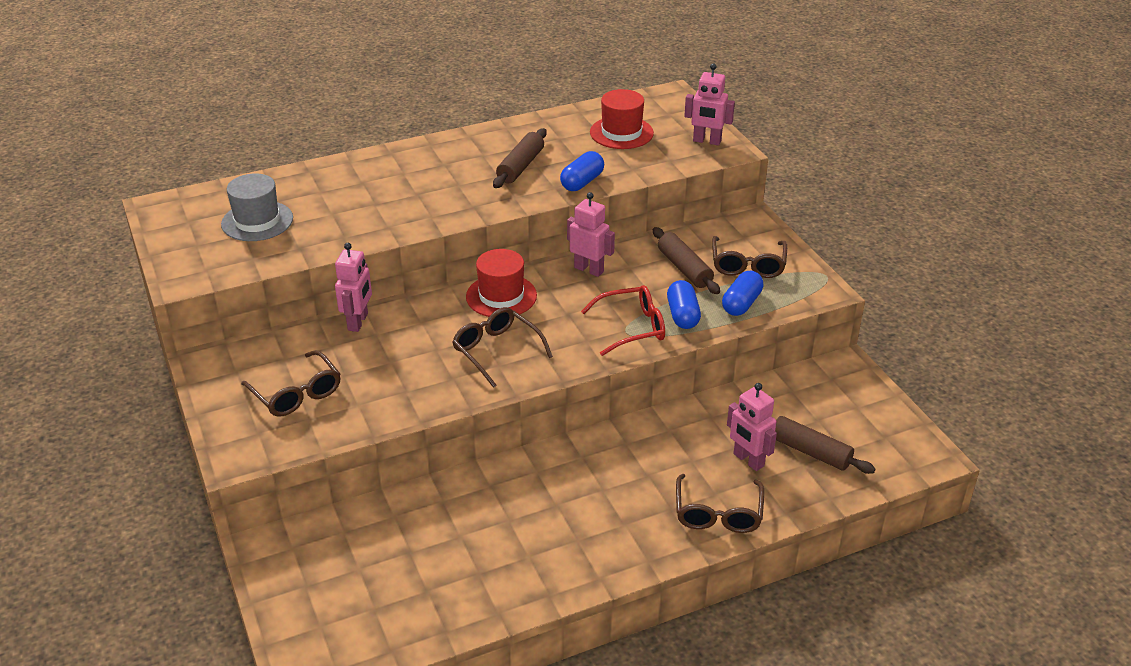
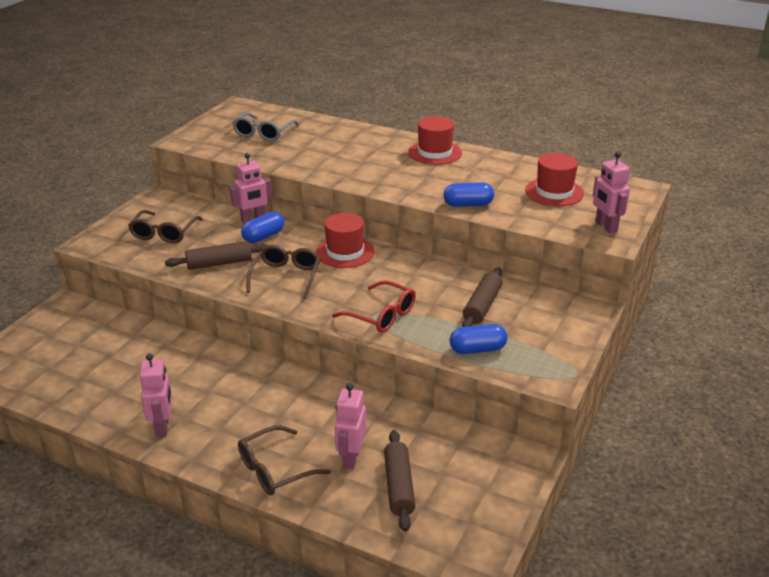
camera: 50 degrees right, 5 degrees down
(257, 221) = (263, 133): grey hat -> grey glasses
(462, 149) = (435, 153): none -> red hat
(520, 166) = (449, 177): brown rolling pin -> brown rolling pin (219, 263)
(589, 269) = (421, 269): pink robot -> pink robot (163, 426)
(682, 315) = (425, 330): blue capsule -> blue capsule (263, 236)
(748, 265) = (530, 331): brown glasses -> none

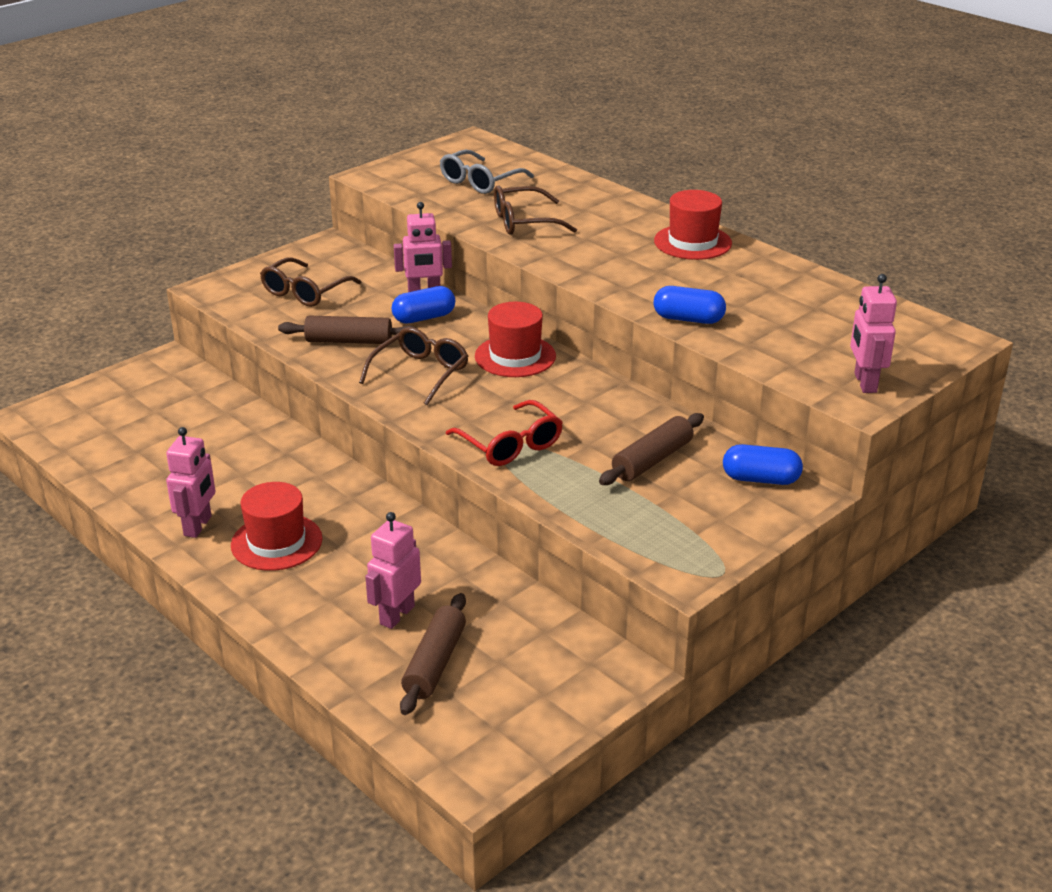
camera: 20 degrees right, 0 degrees up
(275, 469) = (297, 606): brown glasses -> brown glasses (524, 222)
(477, 349) = (608, 513): blue capsule -> blue capsule (760, 479)
(554, 192) = (824, 323): red hat -> red hat (276, 542)

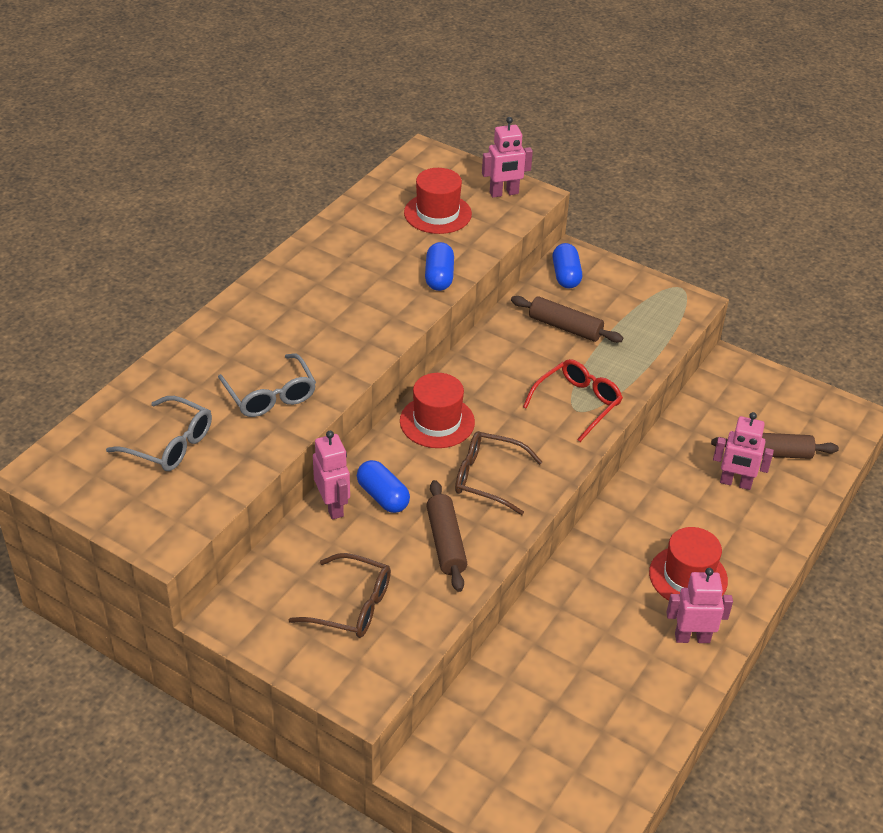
camera: 105 degrees left, 10 degrees up
(524, 222) = (270, 395): brown glasses -> grey glasses
(692, 242) = (291, 284): red hat -> red hat (437, 213)

